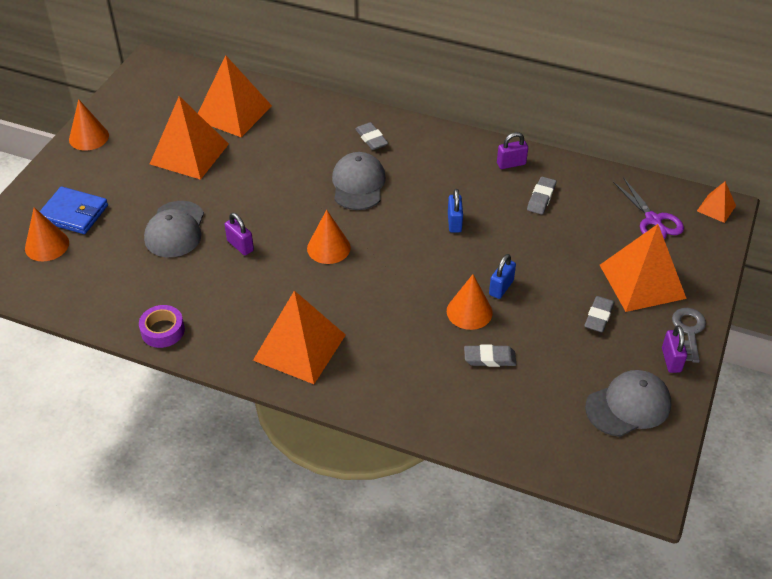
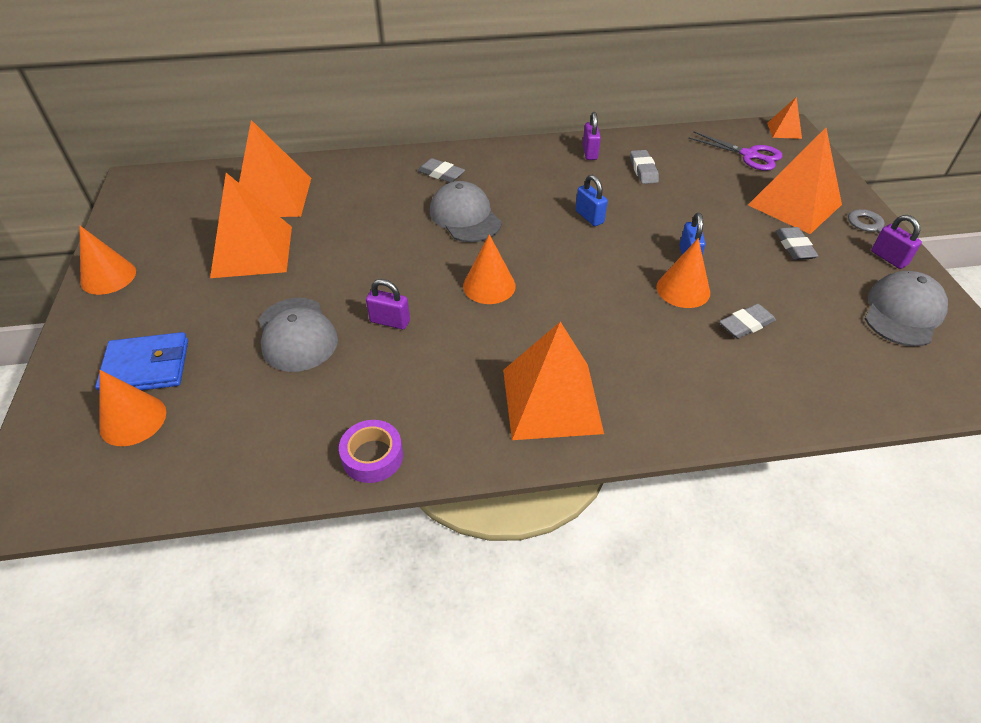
camera: 30 degrees left, 0 degrees up
(511, 164) = (590, 152): purple padlock -> purple padlock turned 45 degrees counterclockwise

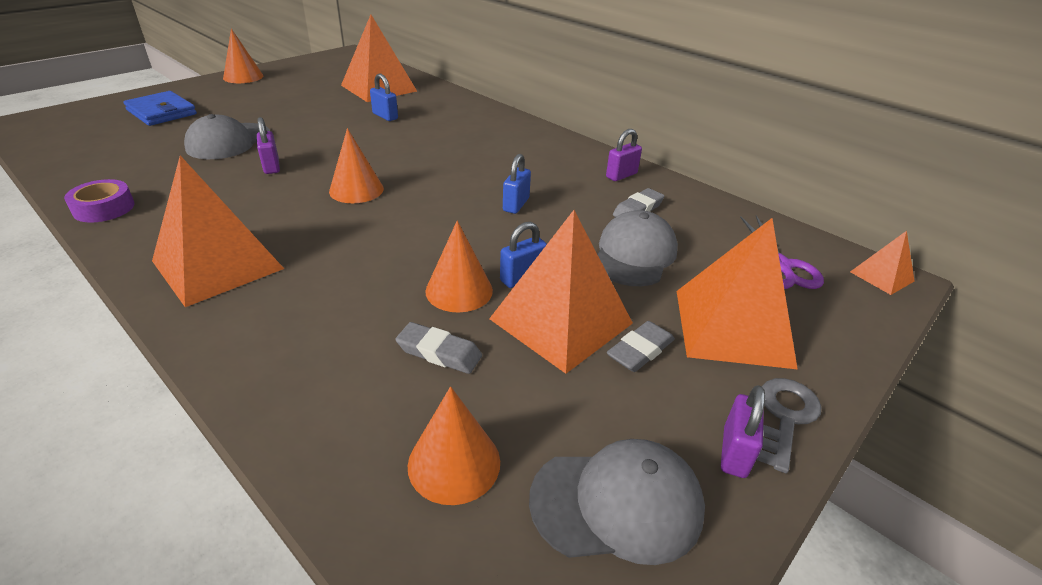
camera: 50 degrees right, 10 degrees down
(133, 420) = (108, 125): orange cone -> orange cone (454, 463)
(252, 251) = (309, 101): orange pyramid -> orange pyramid (561, 320)
(350, 218) = (385, 116): none -> blue padlock
(441, 174) = (486, 127): grey eraser -> none
(465, 217) = (441, 153): grey cap -> grey cap (634, 254)

